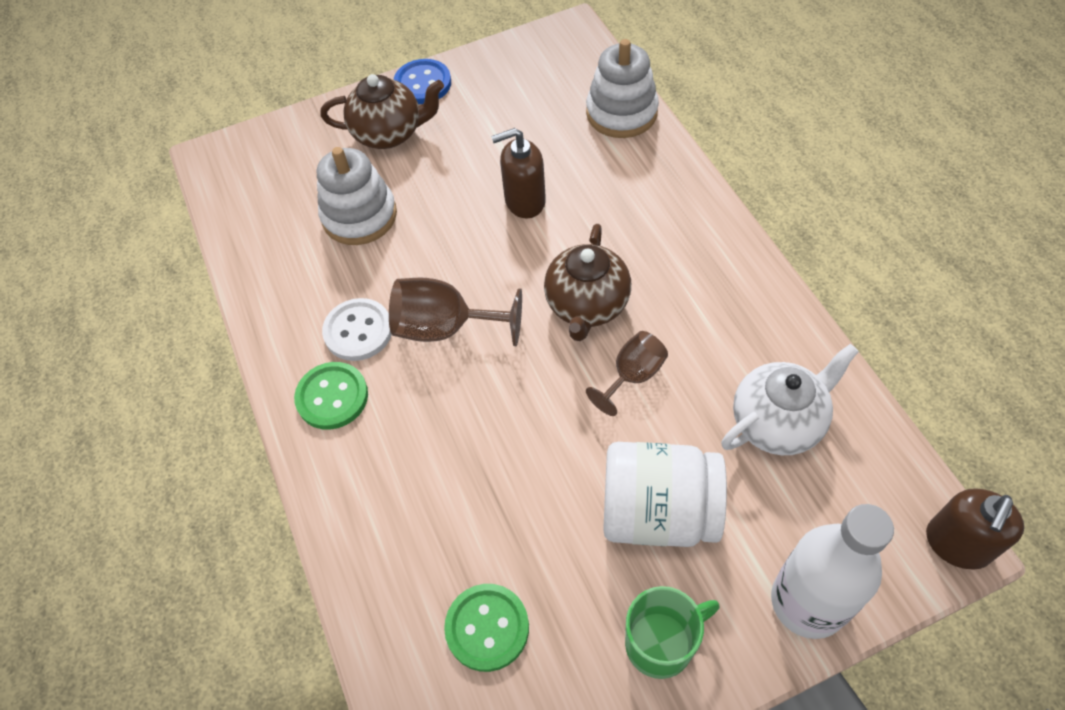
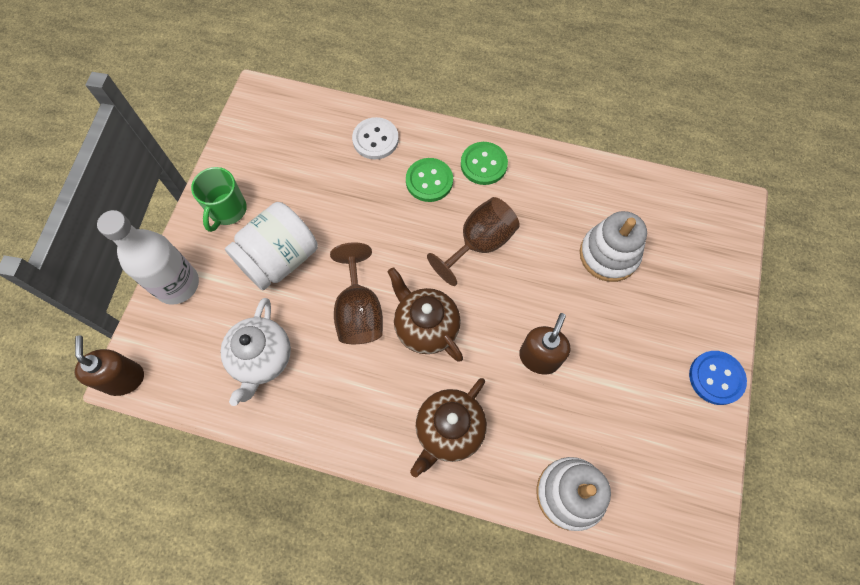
camera: 125 degrees right, 10 degrees up
(358, 331) = (516, 201): white button -> white button (375, 139)
(389, 133) = (675, 320): brown teapot -> brown teapot (448, 430)
(487, 628) = (303, 151): green button -> green button (429, 181)
(632, 376) = (359, 311): brown goblet -> brown goblet, size x1.55

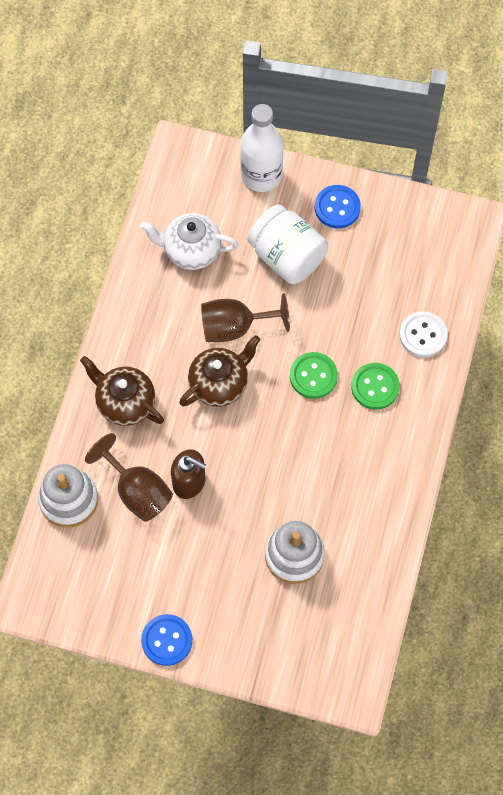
camera: 90 degrees right, 0 degrees up
(124, 378) = (175, 147): brown soap dispenser -> none
(227, 210) = (337, 207): green mug -> blue button
(479, 243) = (305, 433): brown goblet -> brown goblet (137, 491)
(483, 164) = (396, 439): green button -> green button (313, 376)

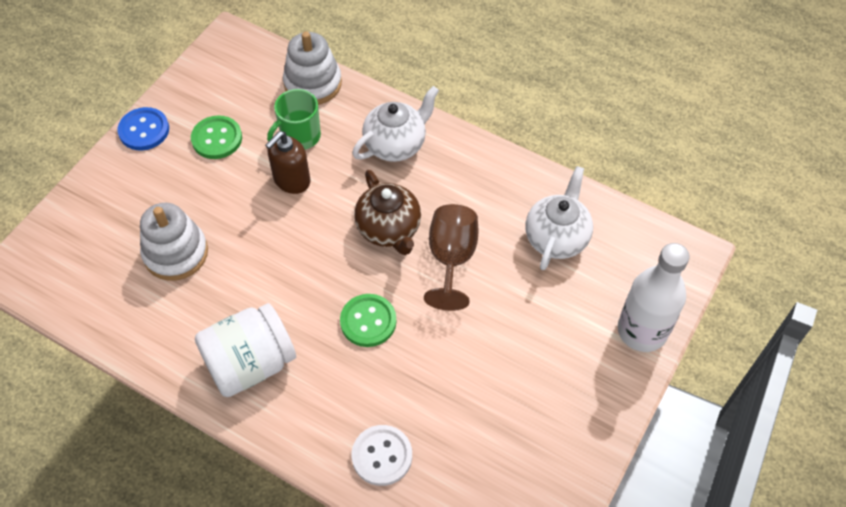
camera: 105 degrees right, 10 degrees down
(125, 403) = (396, 144): brown teapot -> white teapot
(137, 491) = (299, 136): brown goblet -> green mug
(287, 256) = (526, 332): white jar -> white jar (250, 364)
(337, 207) = (581, 404): blue button -> none
(375, 387) = (333, 382): green button -> green button (217, 139)

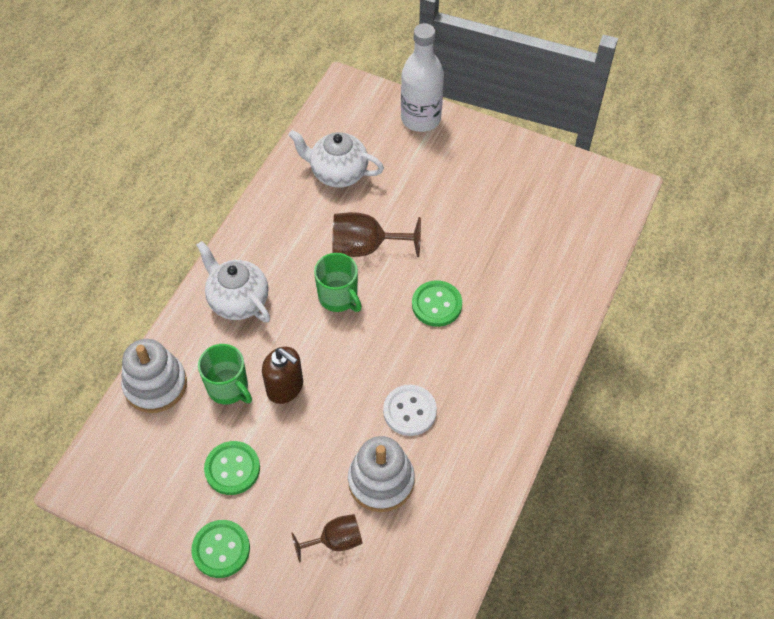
camera: 95 degrees left, 0 degrees up
(127, 213) = (335, 541): none -> brown goblet
(144, 130) = (221, 549): blue button -> green button
(250, 364) = (492, 392): white jar -> none
(382, 456) = (557, 283): white button -> white button (409, 411)
(389, 230) = (339, 297): brown teapot -> green mug

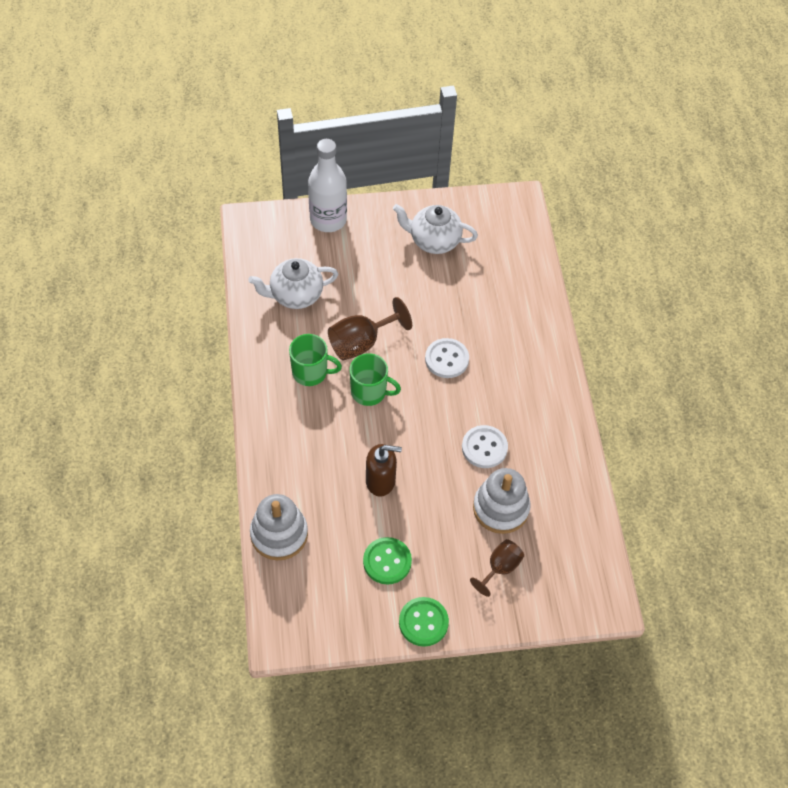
camera: 35 degrees left, 0 degrees up
(228, 388) = (338, 505): green mug -> green mug (311, 372)
(238, 300) = (293, 436): white teapot -> white teapot (433, 241)
(436, 304) = (446, 359): green button -> white button

